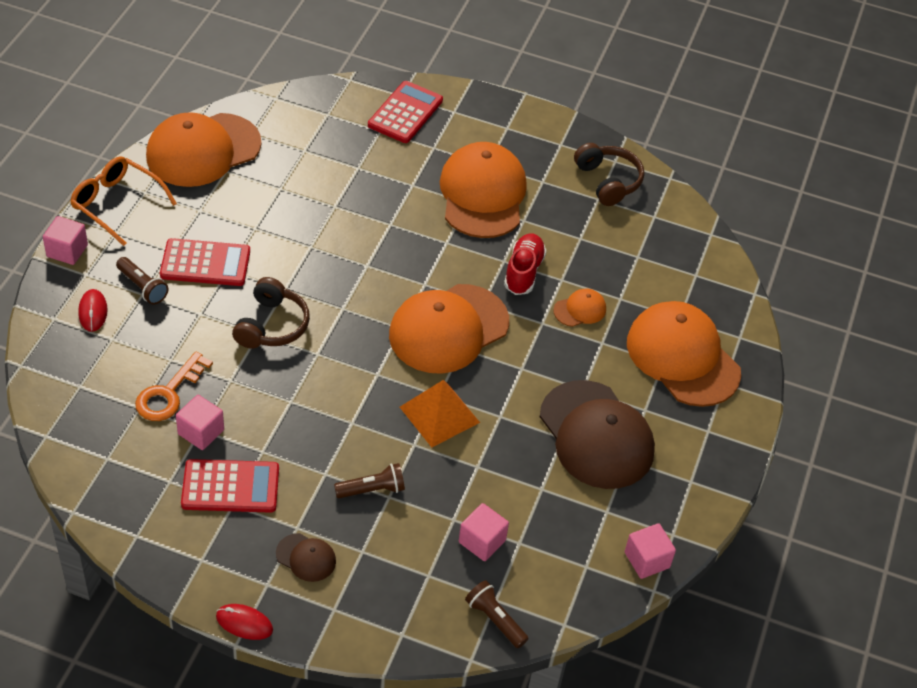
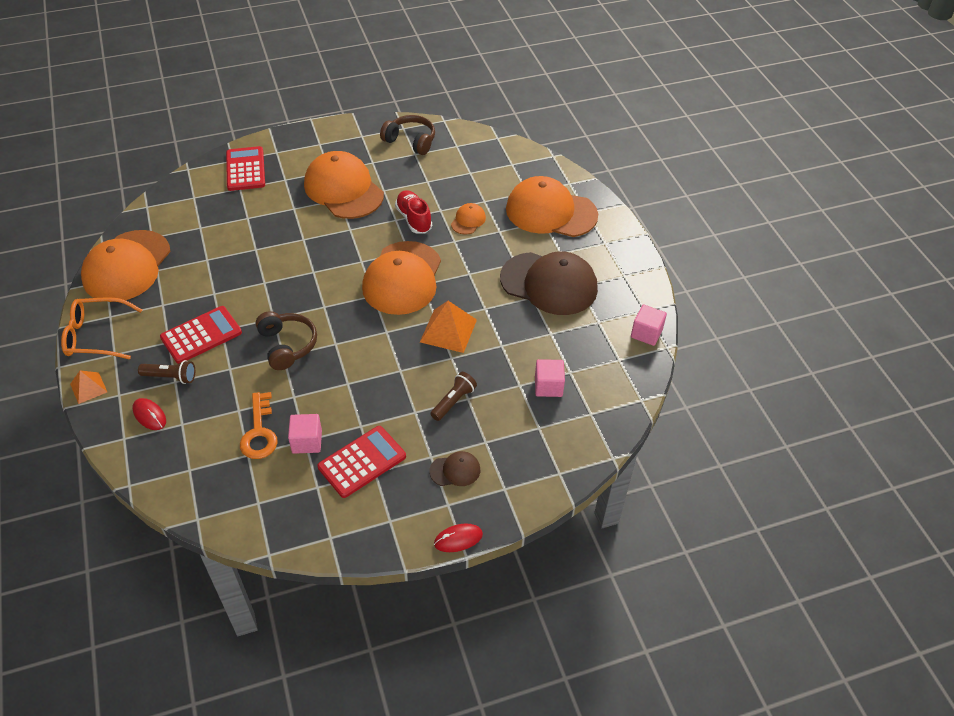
camera: 35 degrees left, 0 degrees up
(67, 251) = (88, 388): pink cube -> orange pyramid
(495, 619) = (602, 425): brown flashlight -> none

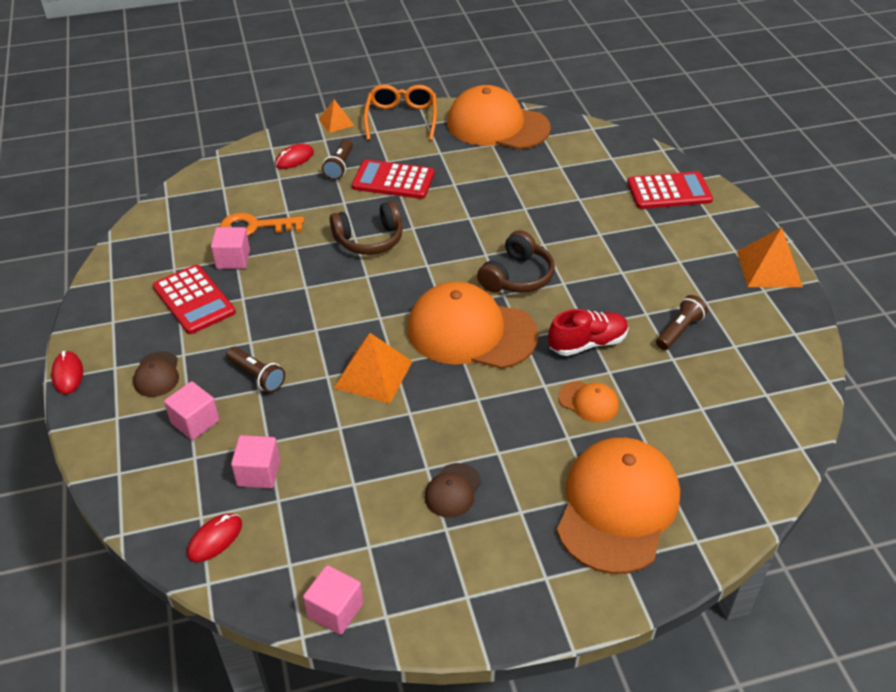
camera: 95 degrees right, 5 degrees down
(201, 335) = (393, 180): red calculator -> red calculator turned 135 degrees clockwise
(340, 131) = (769, 268): none -> orange pyramid
(343, 189) = (642, 275): orange cap -> none
(401, 176) = (679, 330): none -> brown flashlight
(410, 141) = (764, 341): brown headphones -> brown headphones (517, 276)
(504, 433) = (195, 422): none -> pink cube
(549, 284) = (453, 490): brown cap -> brown cap, size x0.44
(607, 402) = (215, 539): none -> red mouse

